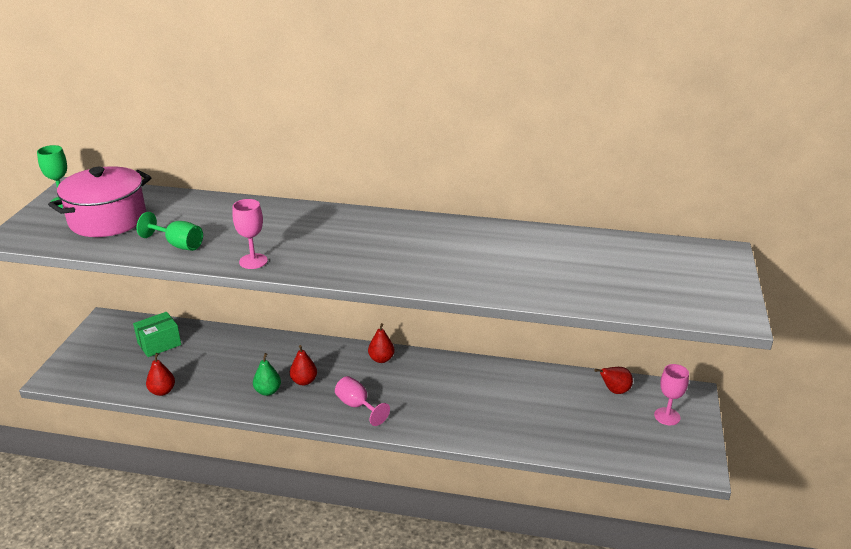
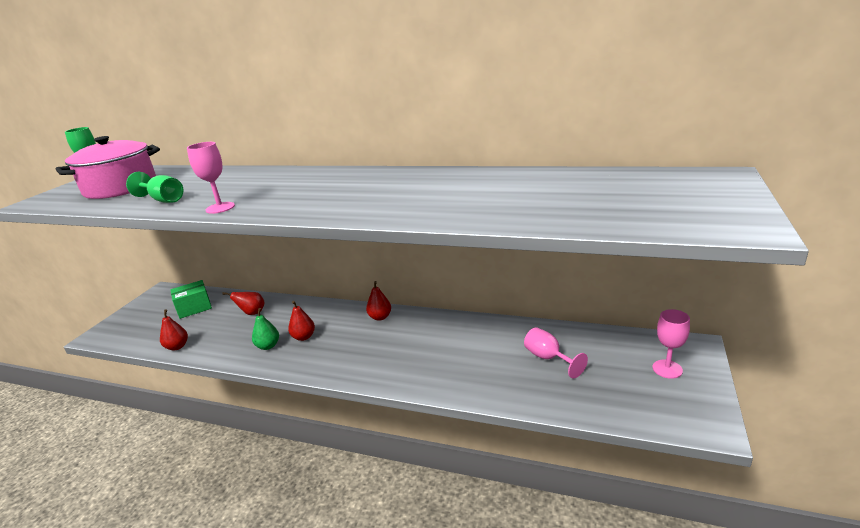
camera: 10 degrees right, 5 degrees down
(357, 406) = (345, 359): pink goblet -> pink goblet (548, 358)
(614, 391) = (608, 343): red pear -> red pear (252, 313)

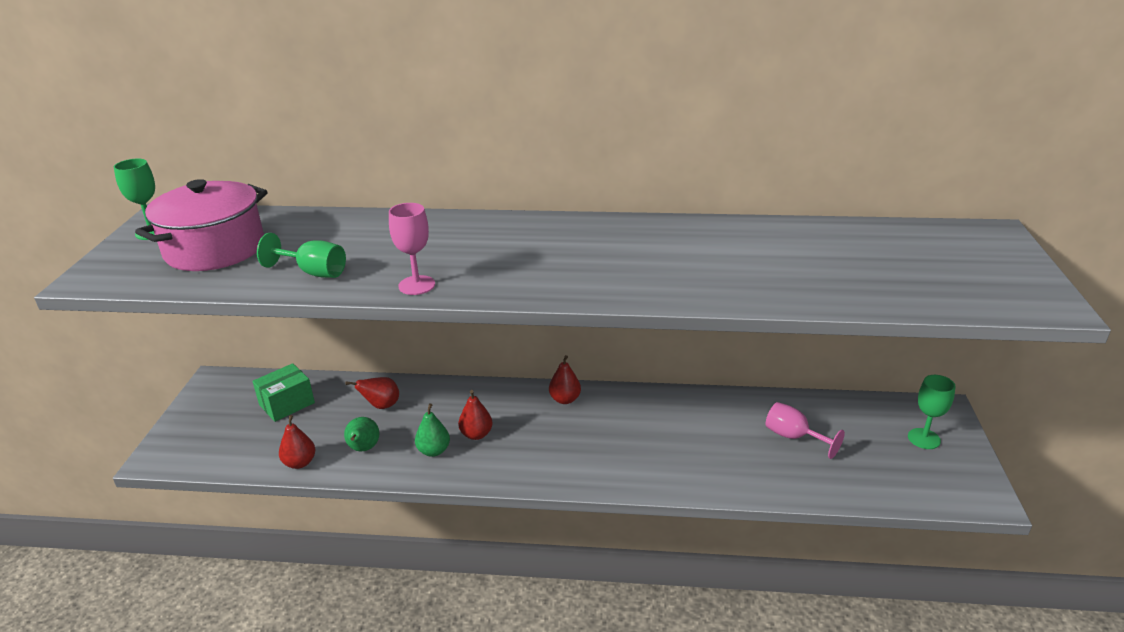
camera: 15 degrees left, 5 degrees up
(223, 341) = (363, 449): none -> green pear
(667, 369) = (924, 438): pink goblet -> green goblet

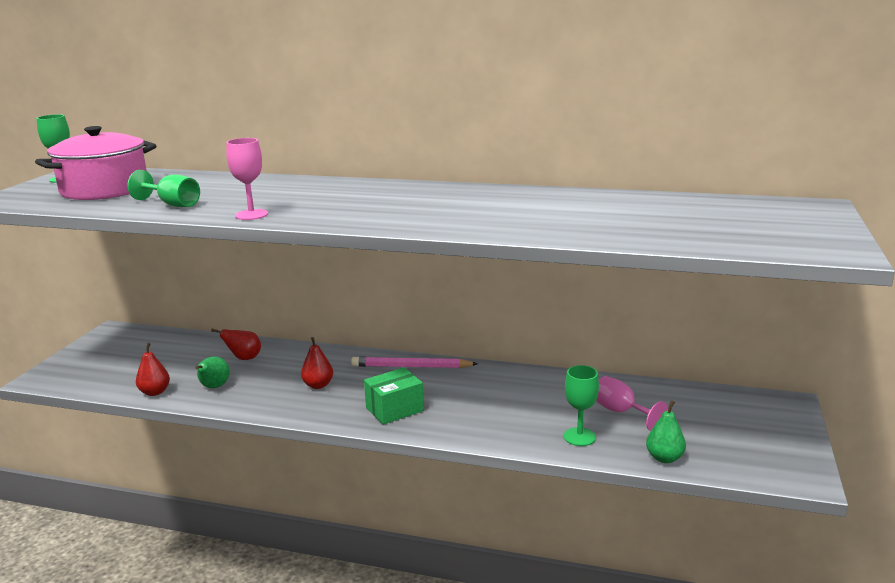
camera: 10 degrees right, 10 degrees down
(287, 404) = (164, 351): green box -> green box (394, 409)
(434, 451) = (274, 394): green pear -> green pear (664, 458)
(565, 399) = (411, 366): red pear -> pink pencil
(924, 438) = (756, 424): green goblet -> green goblet (579, 437)

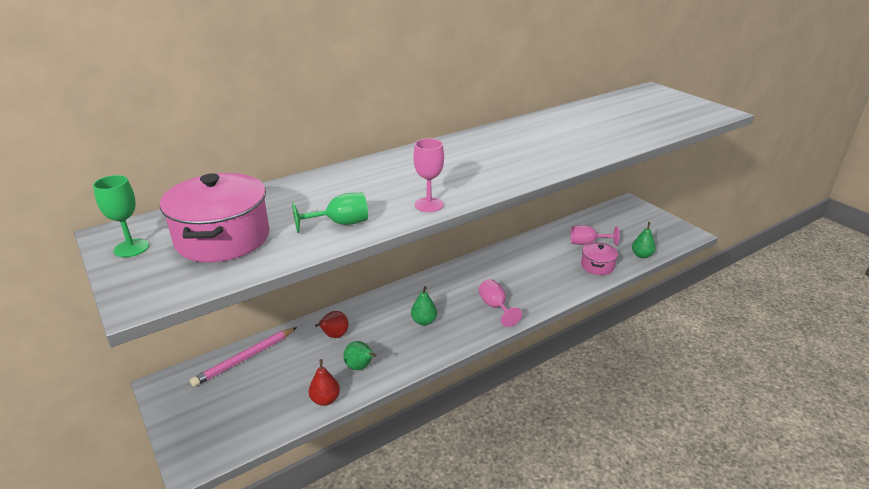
camera: 50 degrees left, 10 degrees up
(318, 385) = (424, 321): red pear -> green pear
(394, 409) = (495, 307): green box -> pink goblet
(411, 366) = (449, 277): pink pencil -> pink pencil (244, 358)
(579, 437) = (597, 266): green goblet -> pink pot

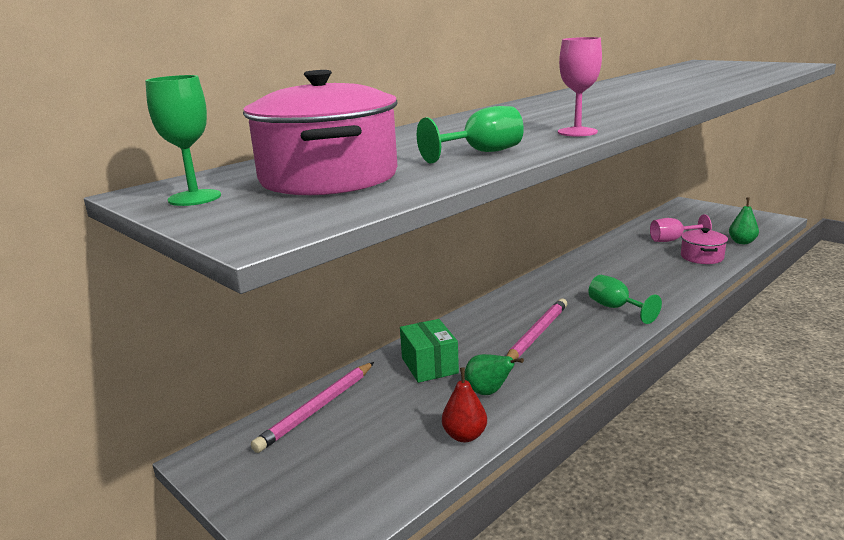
camera: 10 degrees left, 10 degrees down
(334, 336) = (429, 365): red pear -> green box
(424, 321) = (537, 334): green pear -> pink pencil
(495, 307) = (615, 308): pink goblet -> green goblet

